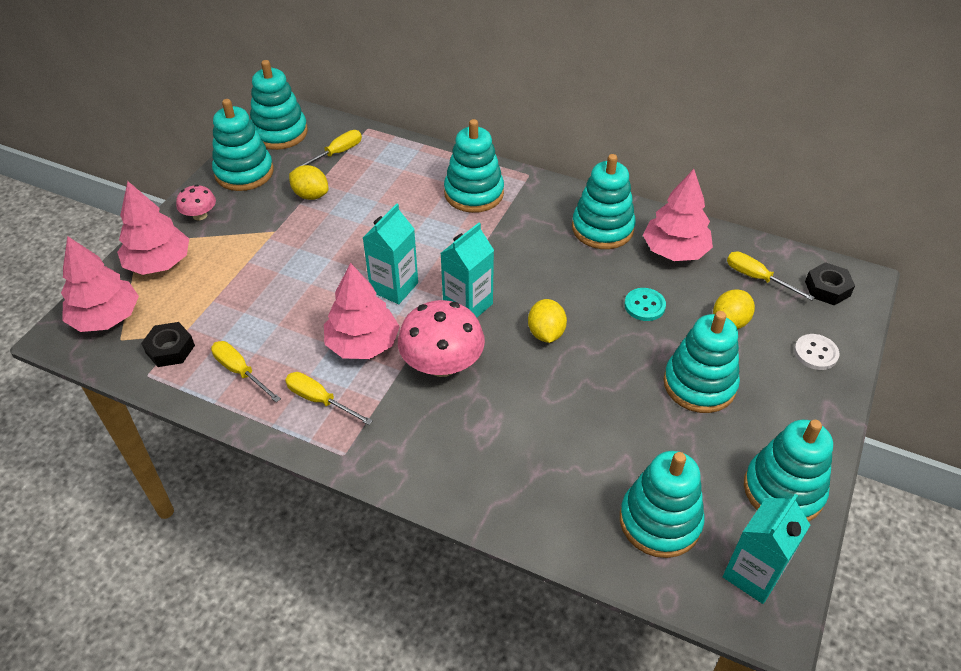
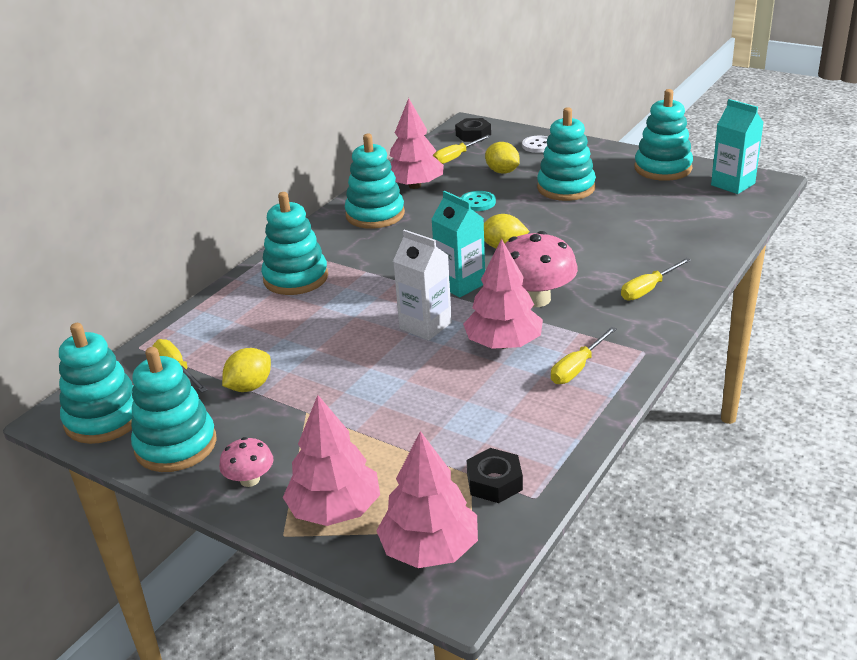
camera: 80 degrees left, 15 degrees down
(240, 371) = (535, 423): yellow screwdriver -> yellow screwdriver (648, 289)
(394, 287) = (425, 326): turquoise carton -> white carton
(660, 521) = (695, 211): turquoise stacking toy -> none

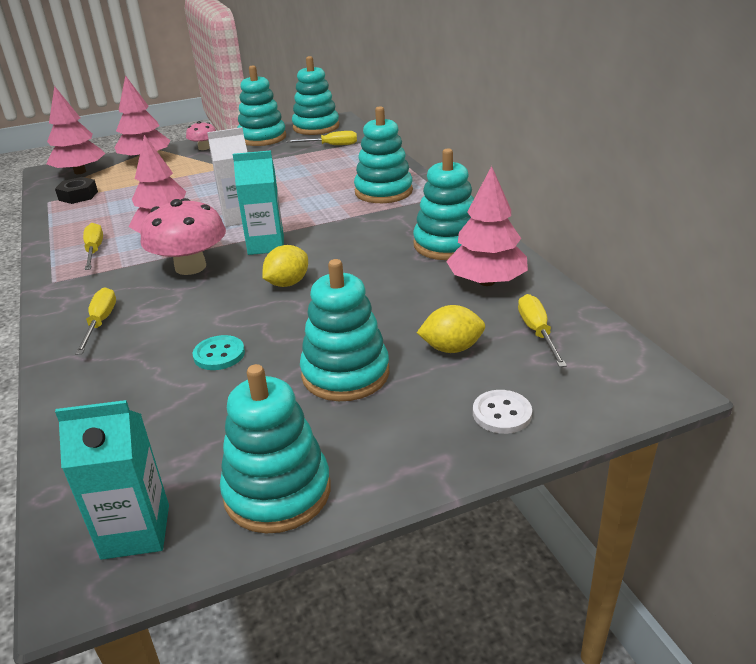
camera: 125 degrees right, 0 degrees up
(250, 386) = (278, 159): yellow lemon -> none
(473, 135) = (605, 374): black nut -> none
(477, 202) = (394, 303): turquoise button -> turquoise button (219, 354)

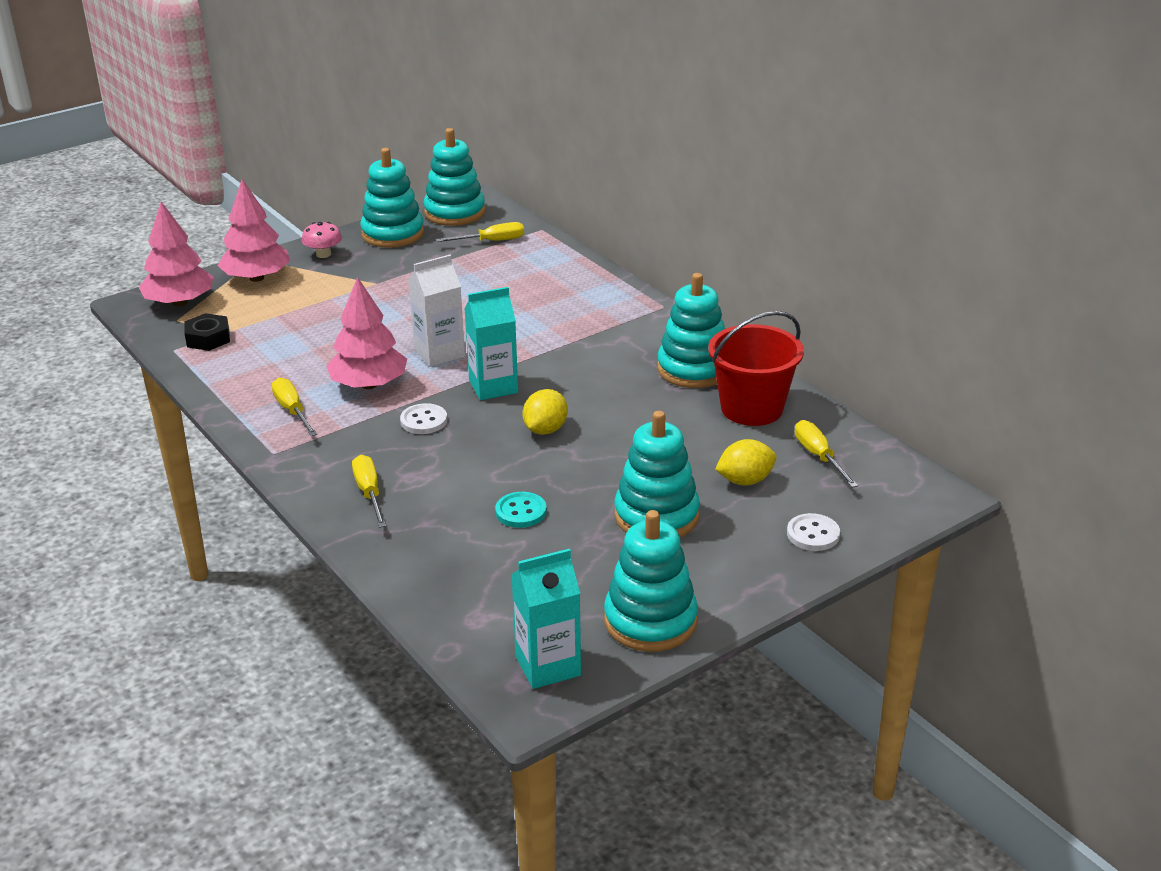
camera: 15 degrees left, 0 degrees up
(190, 267) = (424, 421): pink mushroom -> white button
(383, 192) = (591, 306): turquoise stacking toy -> none
(487, 281) = (752, 408): pink tree -> red bucket

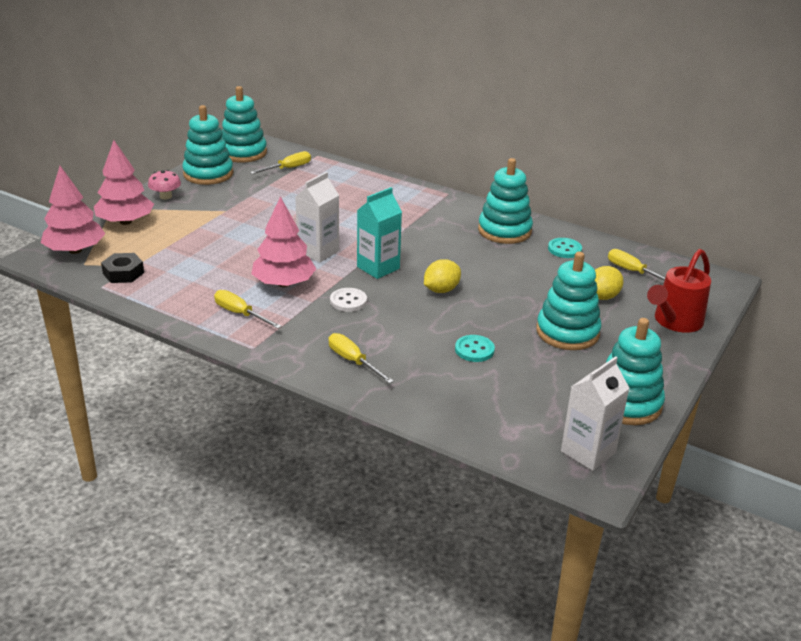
camera: 25 degrees left, 0 degrees up
(545, 430) = (441, 290): yellow lemon -> yellow lemon turned 45 degrees clockwise
(548, 666) = (588, 452): turquoise carton -> white carton
(752, 408) = (564, 249): red bucket -> turquoise button
(813, 534) = (674, 322): white button -> red watering can

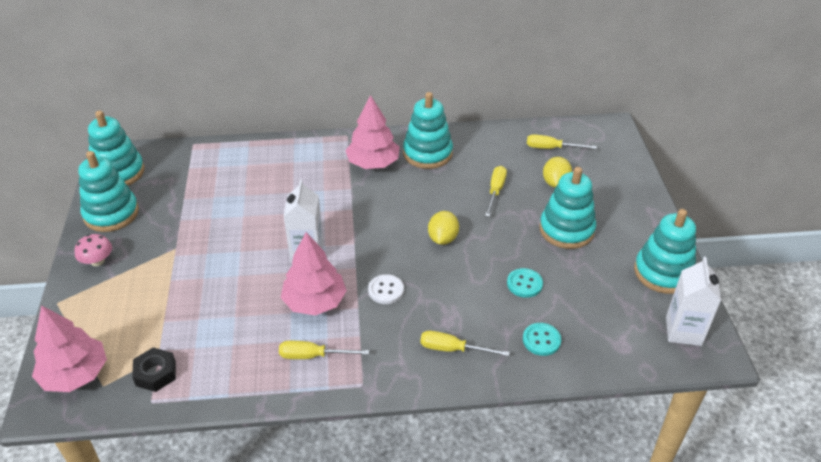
camera: 35 degrees left, 10 degrees up
(125, 222) = (89, 312): pink tree -> pink tree (373, 163)
(288, 168) = (182, 171): yellow screwdriver -> yellow screwdriver (495, 191)
(378, 268) = (372, 242): turquoise carton -> none
(564, 249) = (487, 150): turquoise button -> turquoise button (541, 340)
(674, 322) = (620, 181): red watering can -> none

